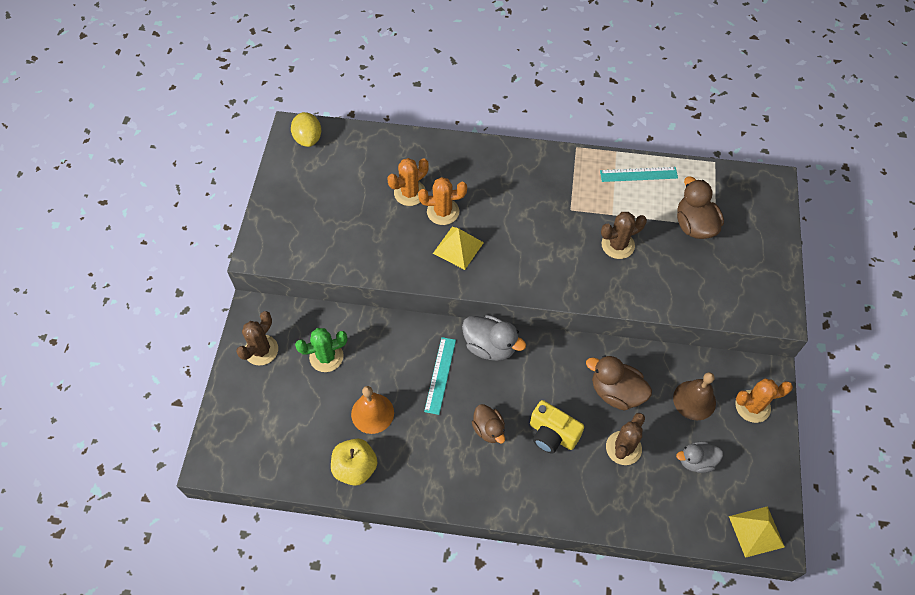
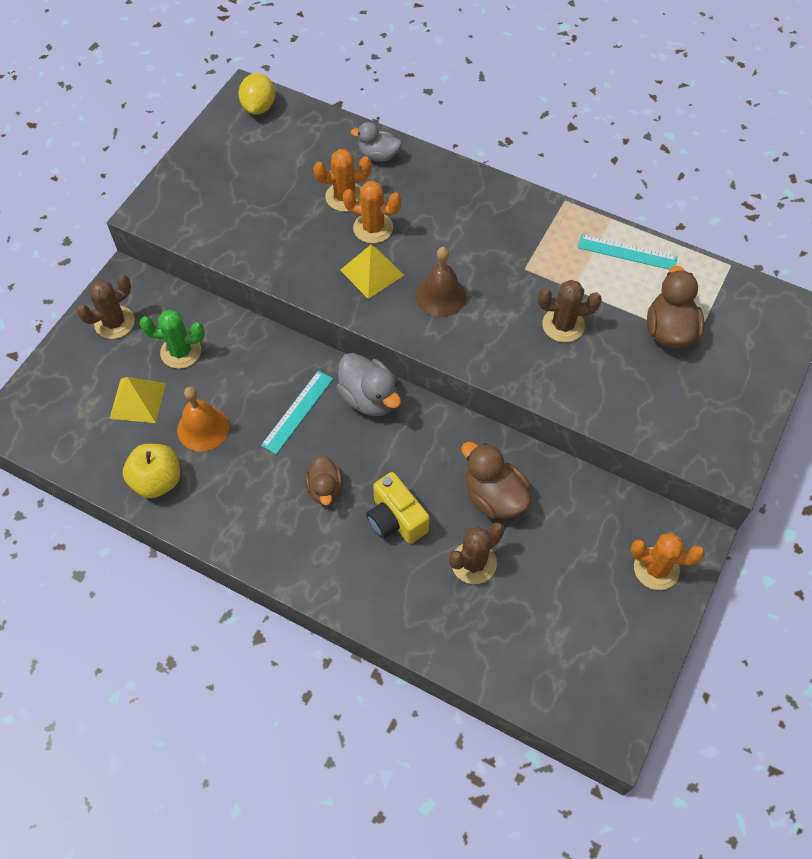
camera: 20 degrees right, 0 degrees up
(694, 400) = (586, 537): brown bell -> brown bell (440, 296)
(696, 461) = (555, 608): grey duck -> grey duck (378, 155)
(756, 531) = (593, 715): yellow pyramid -> yellow pyramid (138, 400)

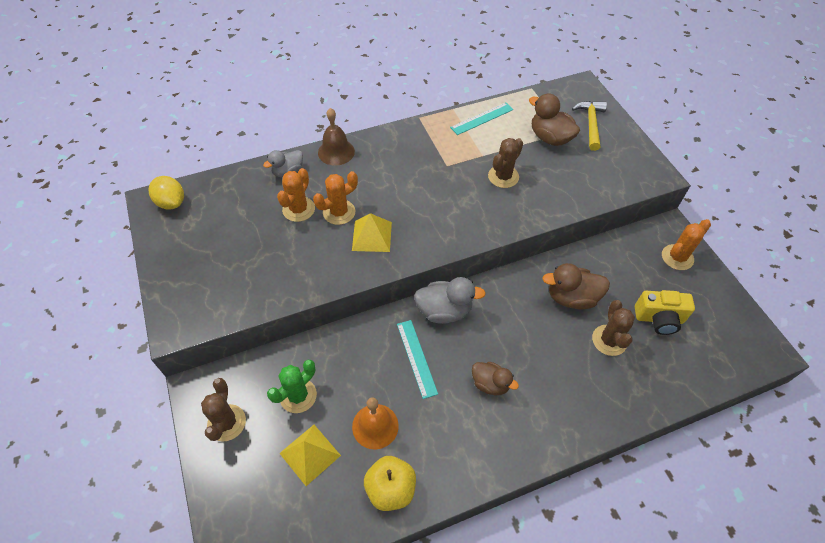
camera: 50 degrees left, 5 degrees down
(396, 519) = (546, 359): yellow camera -> yellow camera (659, 319)
(440, 296) = (425, 215): brown bell -> brown bell (336, 152)
(738, 355) = (591, 124): none -> yellow hammer

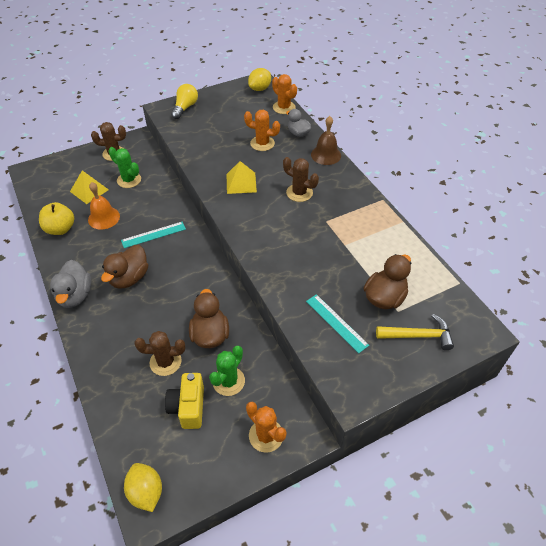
camera: 85 degrees right, 5 degrees down
(184, 296) = (185, 107): none -> yellow light bulb
(339, 212) = (262, 163): orange cactus -> orange cactus (284, 107)
(444, 311) = (194, 248): grey duck -> grey duck (75, 295)
(482, 118) = (396, 243): turquoise ruler -> turquoise ruler (336, 323)
(490, 384) = (129, 278): brown duck -> brown duck, size x1.50
(503, 176) = (320, 260): brown cactus -> brown cactus (299, 193)
(625, 283) = (228, 381): none -> green cactus
(750, 354) = (146, 492): none -> yellow lemon

